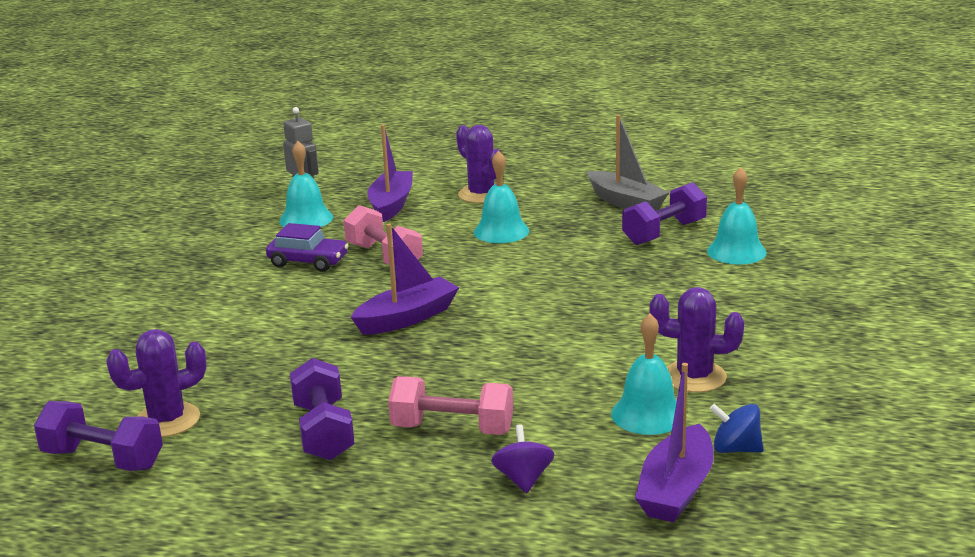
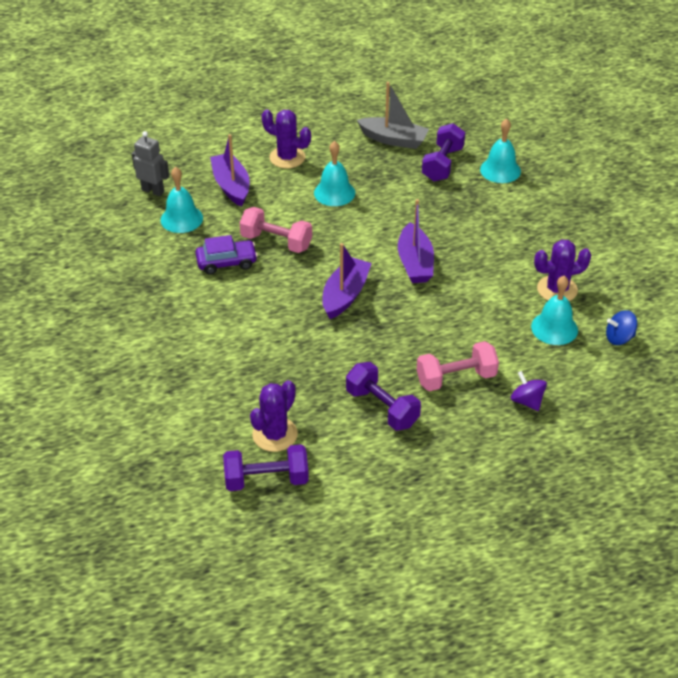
camera: 30 degrees left, 20 degrees up
(676, 489) = (611, 378): purple boat -> purple boat (415, 263)

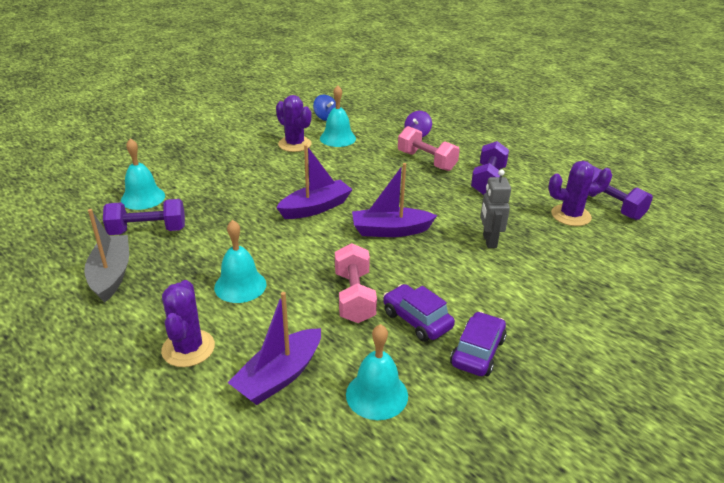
camera: 120 degrees left, 10 degrees down
(153, 191) = (342, 458): grey robot -> grey robot (489, 241)
(173, 277) = (477, 352): none -> purple car

